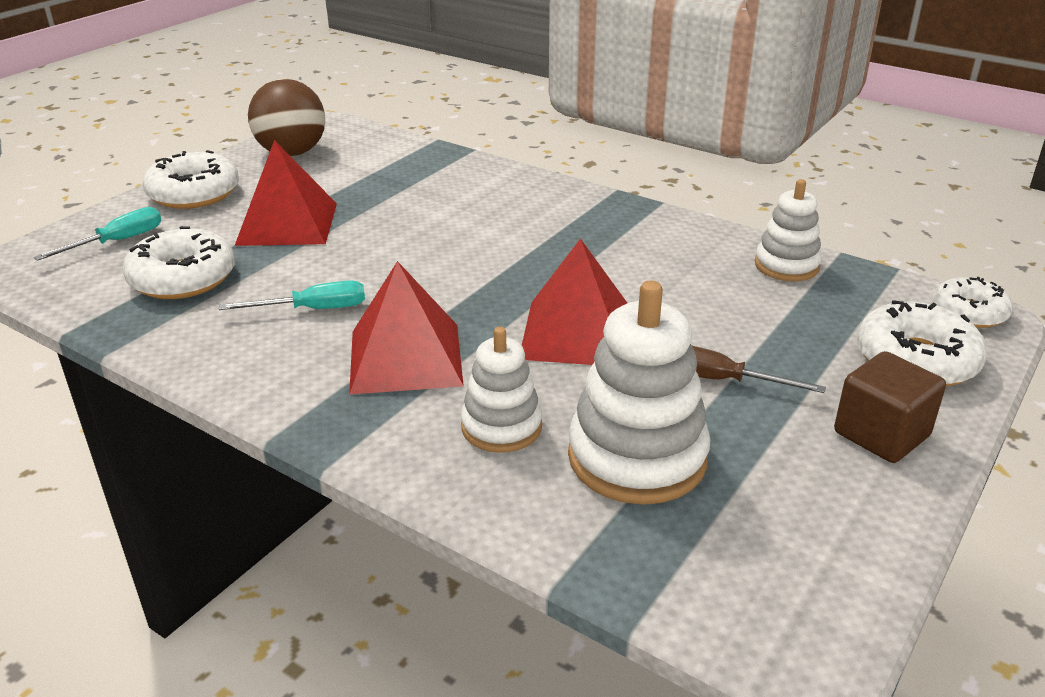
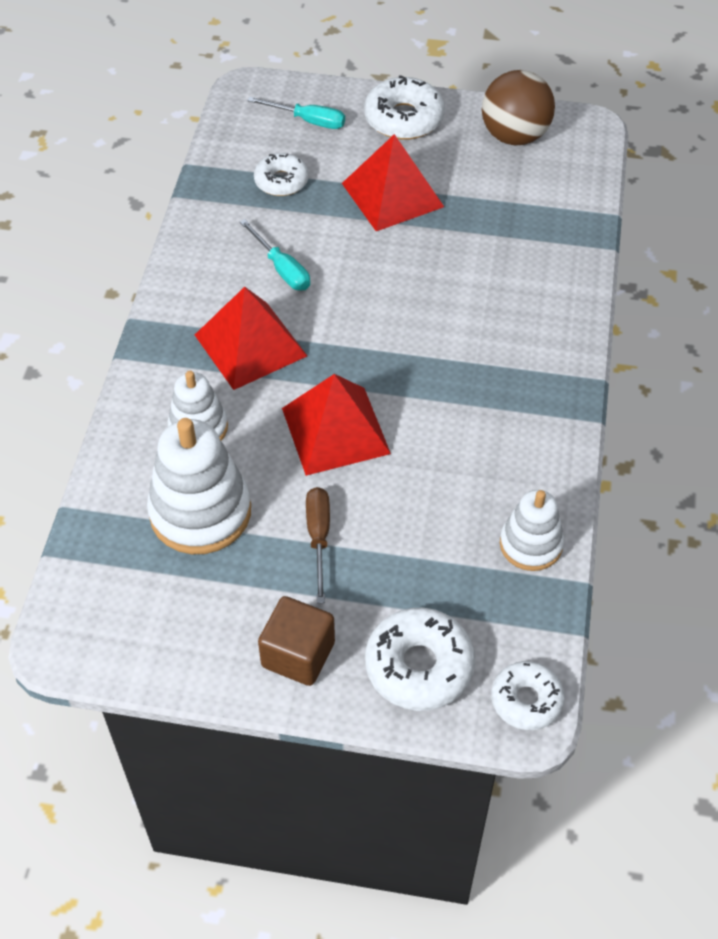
camera: 65 degrees right, 20 degrees up
(183, 278) = (281, 181): white donut -> white donut, size x0.65

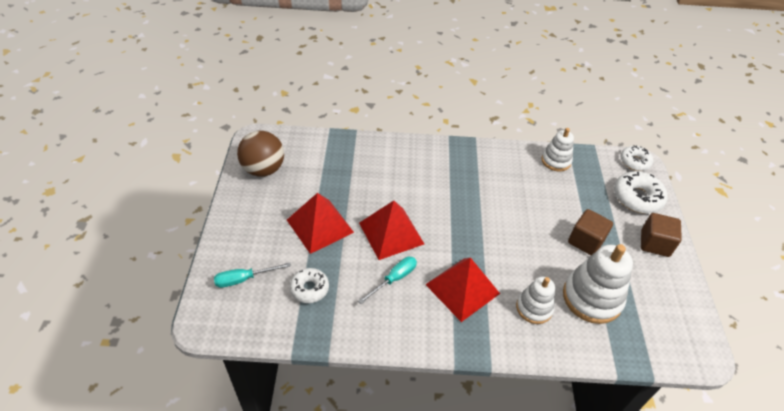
camera: 100 degrees left, 5 degrees down
(308, 121) = (244, 279): turquoise screwdriver -> turquoise screwdriver turned 120 degrees counterclockwise
(319, 538) = (585, 241): brown screwdriver -> brown cube
(335, 430) = (514, 240): red pyramid -> red pyramid (391, 233)
(404, 119) = (244, 224): white donut -> none

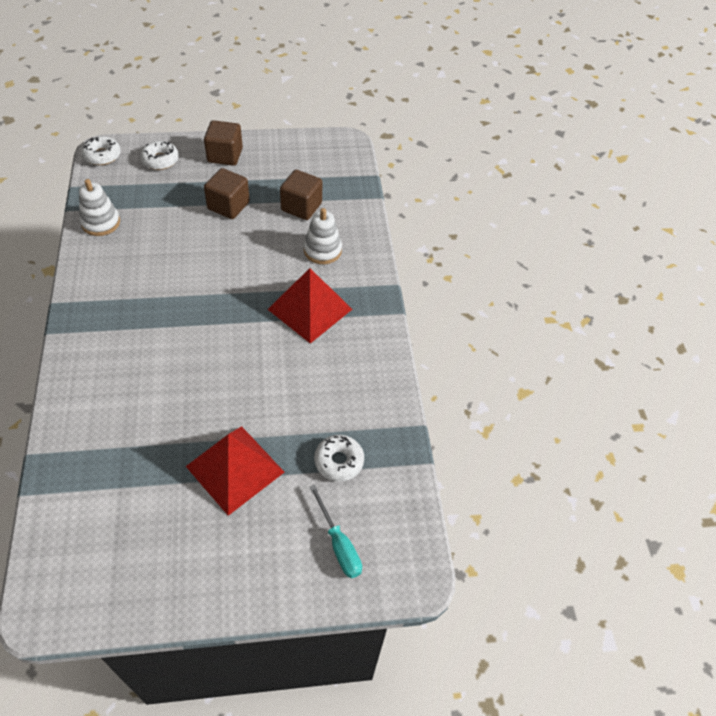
camera: 100 degrees left, 5 degrees up
(263, 169) = (123, 576): brown ball -> none
(391, 233) = (238, 384): red pyramid -> none
(394, 279) = (308, 374): turquoise screwdriver -> none
(592, 298) = (301, 207): white stacking toy -> brown cube
(637, 197) = (160, 160): white donut -> white donut, size x0.65

